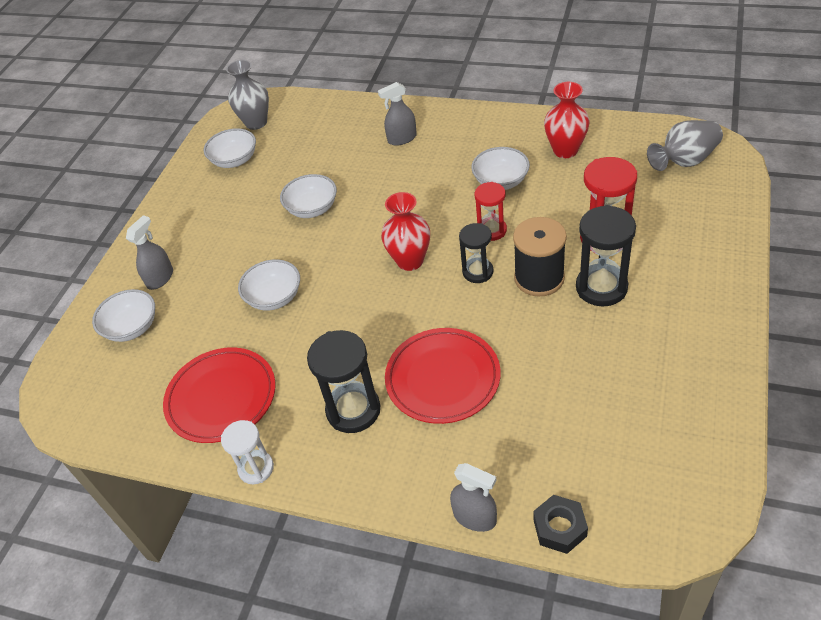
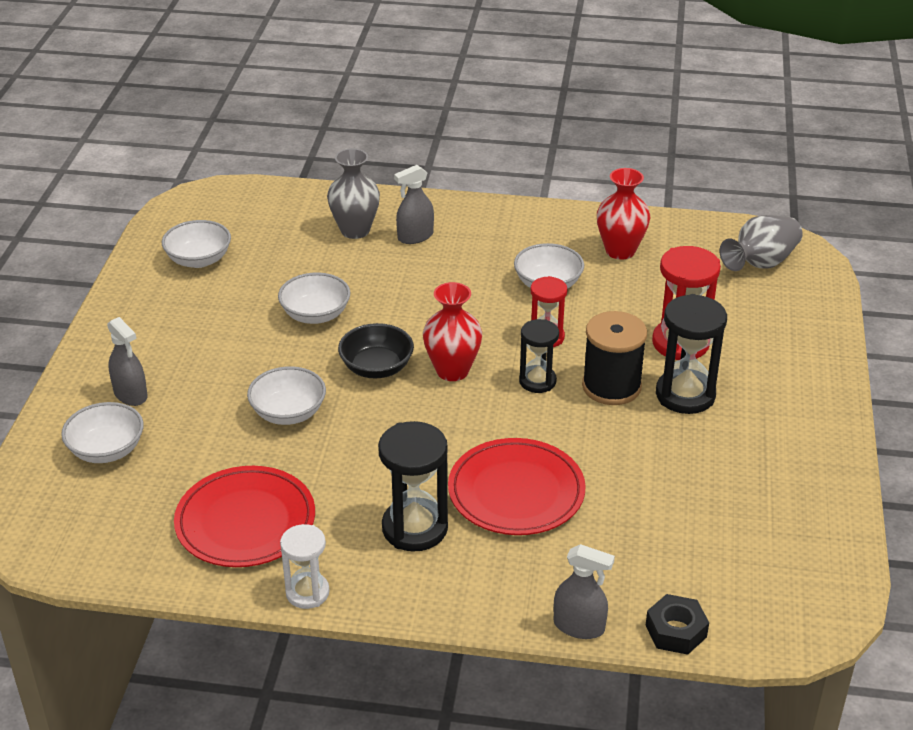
camera: 15 degrees left, 10 degrees down
(160, 278) = (130, 394): grey spray bottle -> grey spray bottle turned 120 degrees clockwise
(256, 123) = (217, 216): grey vase -> grey vase (355, 230)
(350, 257) = (376, 368): none -> black bowl

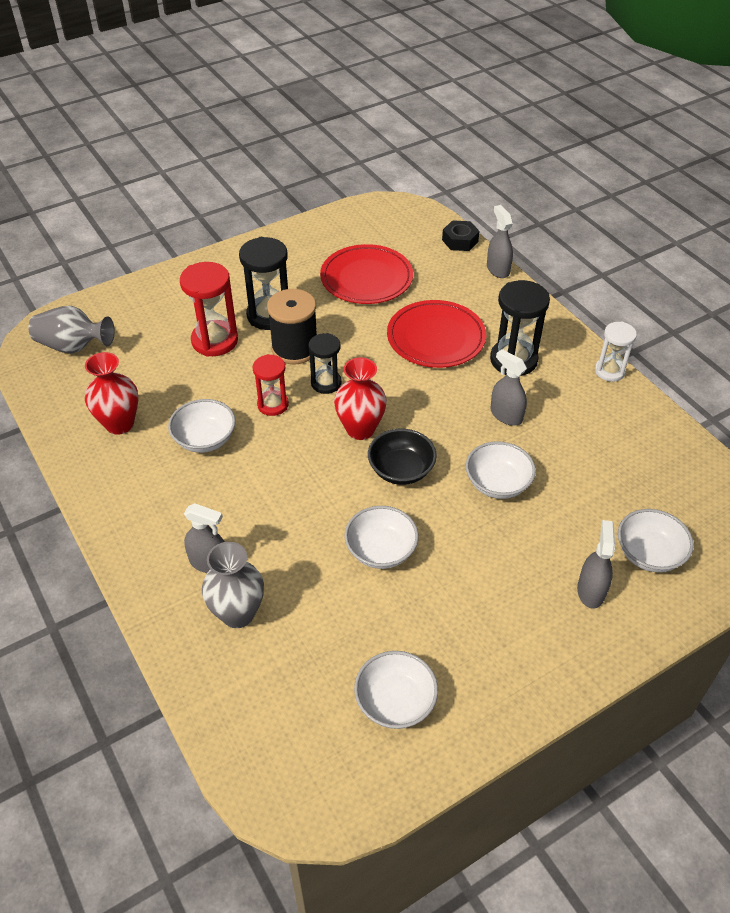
camera: 130 degrees left, 10 degrees up
(245, 522) = (603, 432): red plate -> red plate (366, 278)
(352, 470) = (506, 415): none -> grey spray bottle

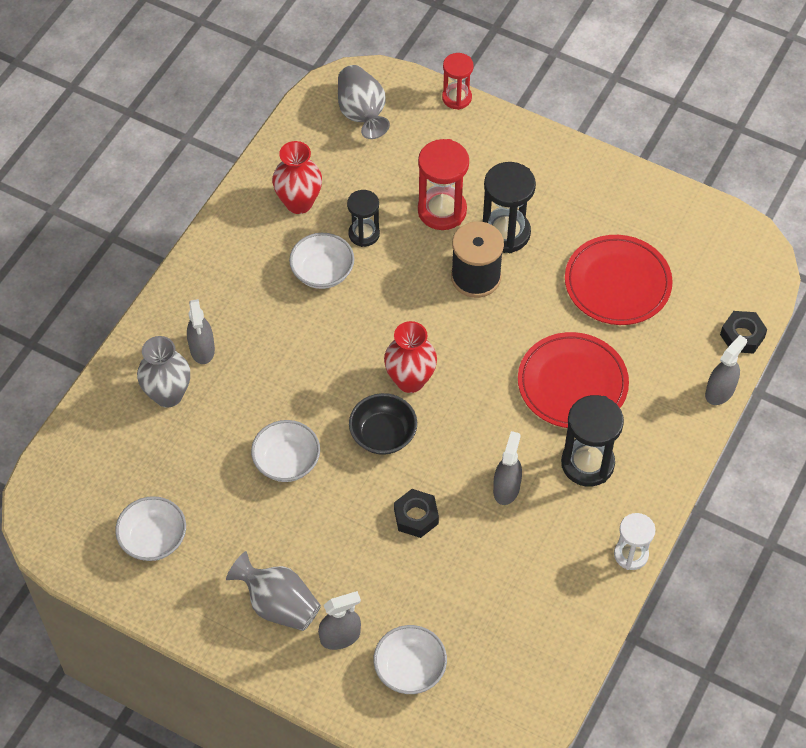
camera: 60 degrees right, 10 degrees up
(273, 405) = (394, 299): red hourglass -> red hourglass (456, 98)
(326, 383) = (448, 325): black hourglass -> black hourglass (364, 234)
(497, 483) = (416, 517): white bowl -> black nut
(531, 625) = (278, 604): none -> grey vase

